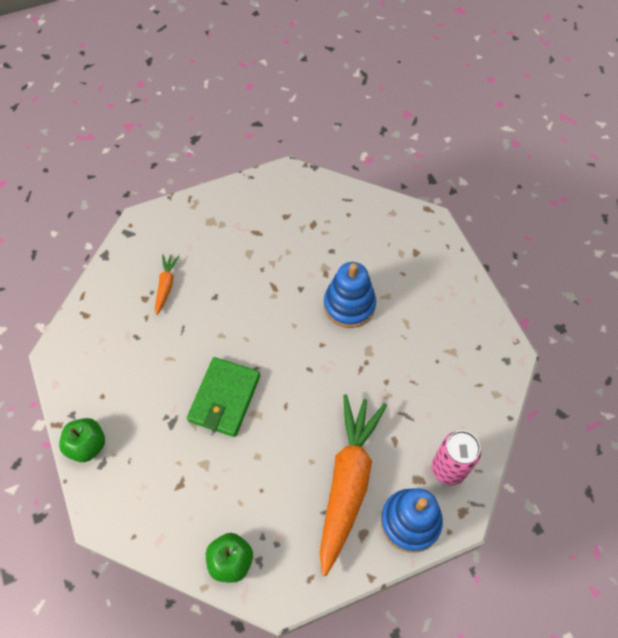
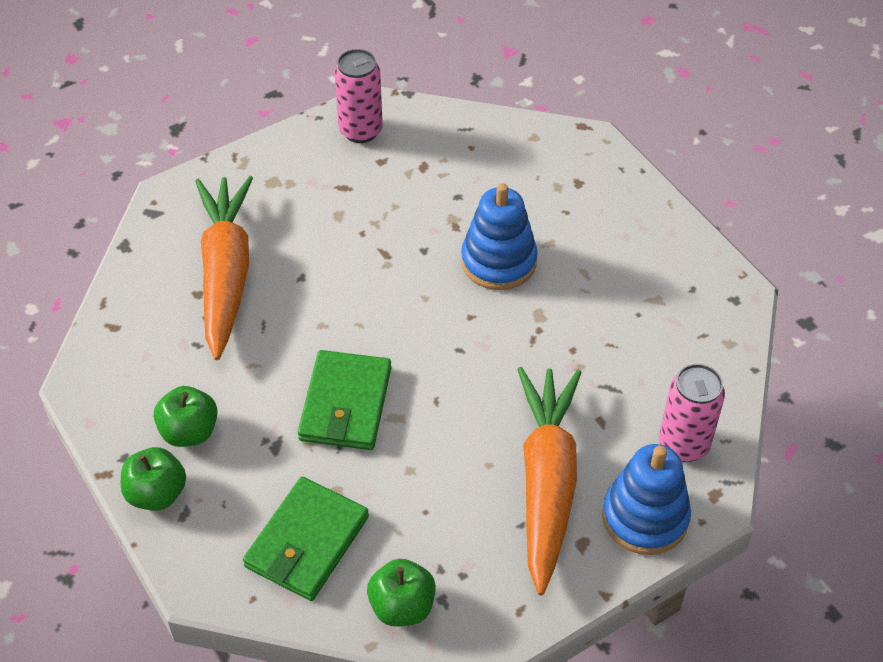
camera: 10 degrees left, 10 degrees down
(118, 402) = (189, 431): none -> green apple
(166, 286) = (226, 273): orange carrot -> orange carrot, size x2.27
(177, 500) = (307, 542): none -> green wallet
(276, 191) = (360, 130): none -> pink can

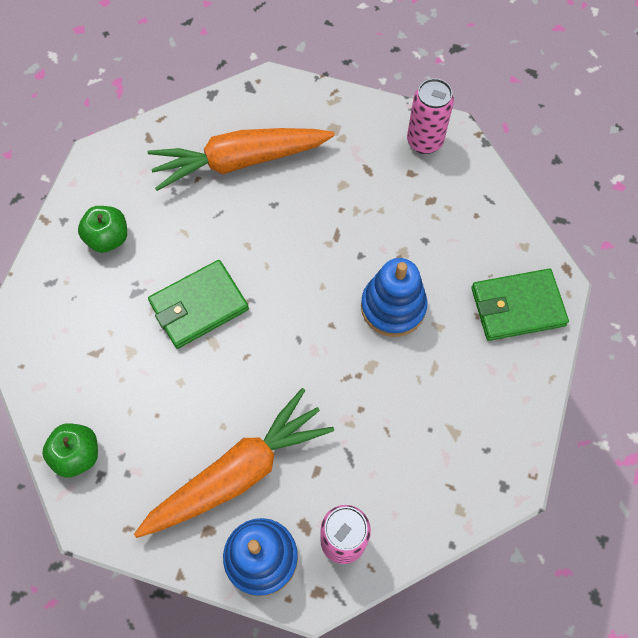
camera: 50 degrees right, 15 degrees up
(157, 493) = (52, 257): green apple -> none
(226, 273) = (239, 161): orange carrot -> orange carrot turned 150 degrees counterclockwise
(307, 542) = (82, 364): green wallet -> green wallet (517, 307)

